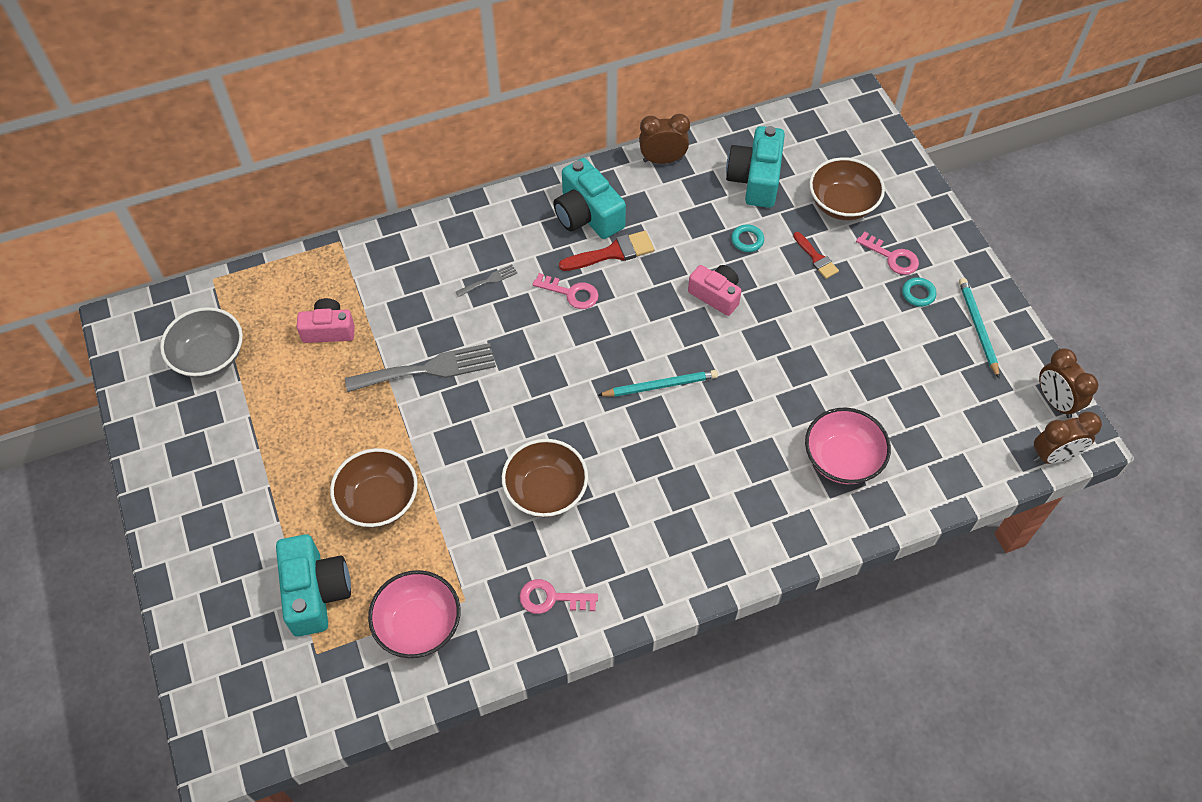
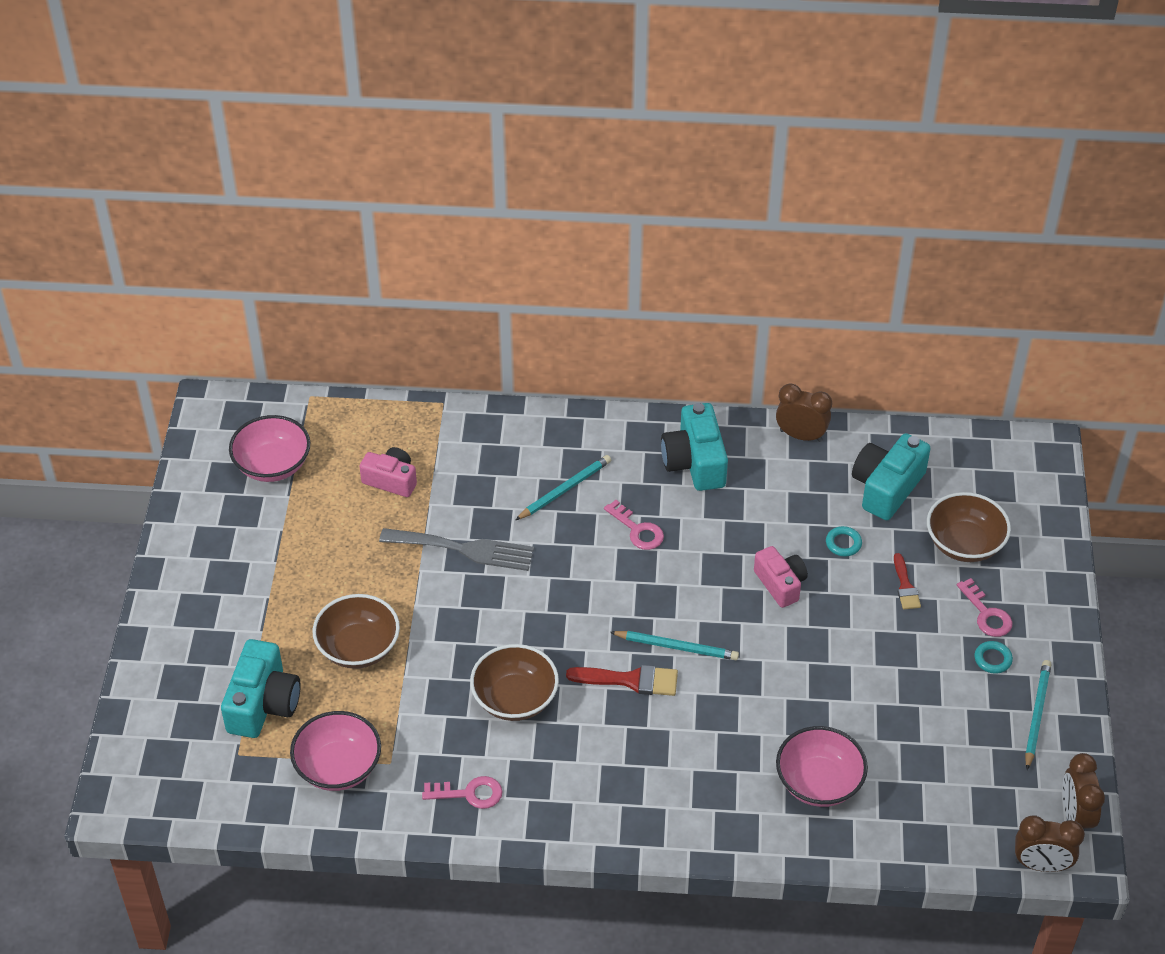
camera: 25 degrees right, 10 degrees down
(209, 357) = (272, 465): grey bowl -> pink bowl
(489, 280) = (564, 489): grey fork -> turquoise pencil
(552, 598) = (469, 793): pink key -> pink key turned 150 degrees clockwise
(612, 252) = (699, 507): red brush -> red brush (630, 680)

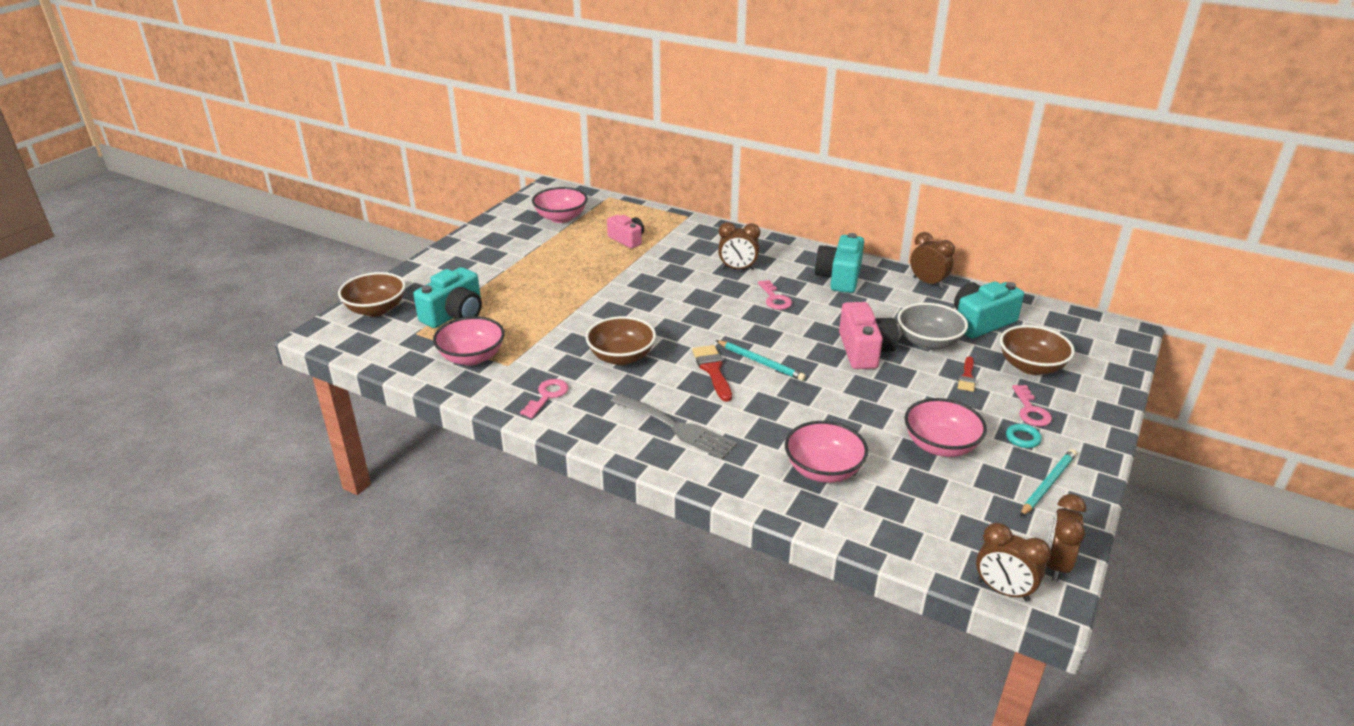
camera: 25 degrees right, 15 degrees down
(358, 647) = (539, 305): brown bowl -> brown bowl (376, 309)
(464, 549) = (647, 279): grey fork -> grey fork (676, 427)
(469, 793) = (547, 396): pink key -> pink key turned 90 degrees counterclockwise
(564, 489) = (737, 269): turquoise pencil -> brown clock
(630, 680) = (712, 370): red brush -> red brush turned 135 degrees counterclockwise
(780, 584) = (864, 350): pink camera -> pink camera, size x1.50
(843, 543) = (928, 342): turquoise ring -> grey bowl
(917, 701) = (940, 445): none -> pink bowl

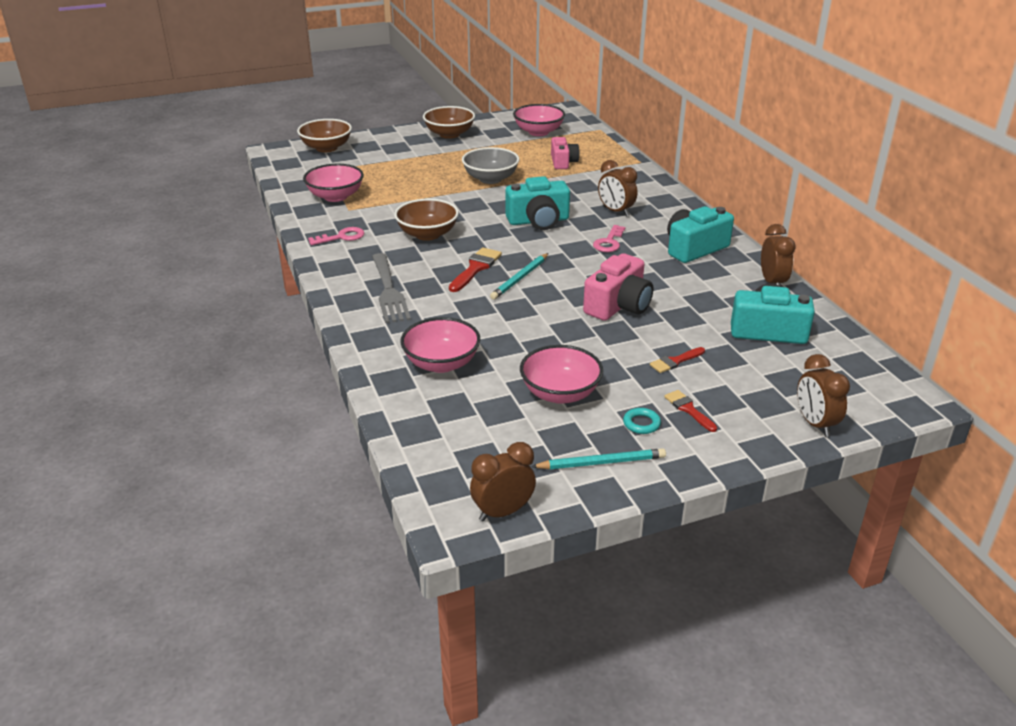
camera: 40 degrees right, 0 degrees up
(454, 314) = (366, 168): turquoise camera -> turquoise camera (538, 221)
(761, 362) = (520, 278): turquoise pencil -> turquoise pencil turned 45 degrees clockwise
(928, 342) = (687, 323): grey bowl -> grey bowl (490, 179)
(1003, 590) = (432, 501): brown clock -> brown clock (815, 424)
(1030, 410) = (688, 409): pink key -> red brush
(1031, 366) = (753, 381): brown bowl -> brown bowl (449, 134)

